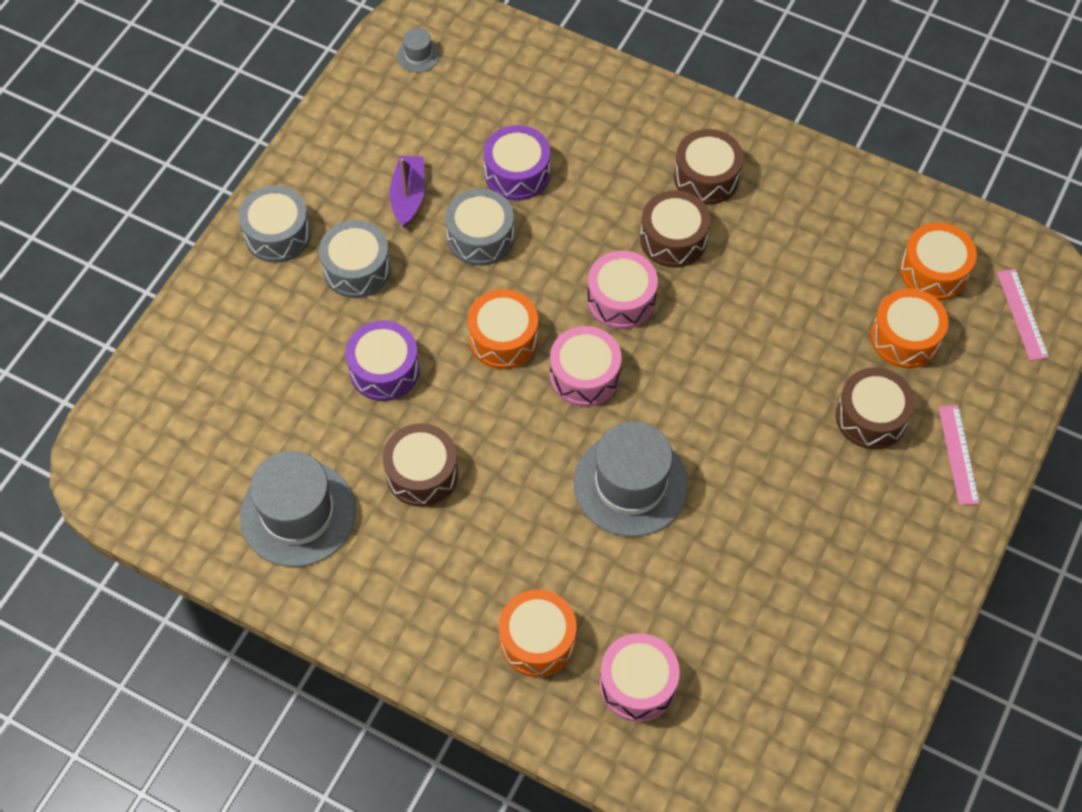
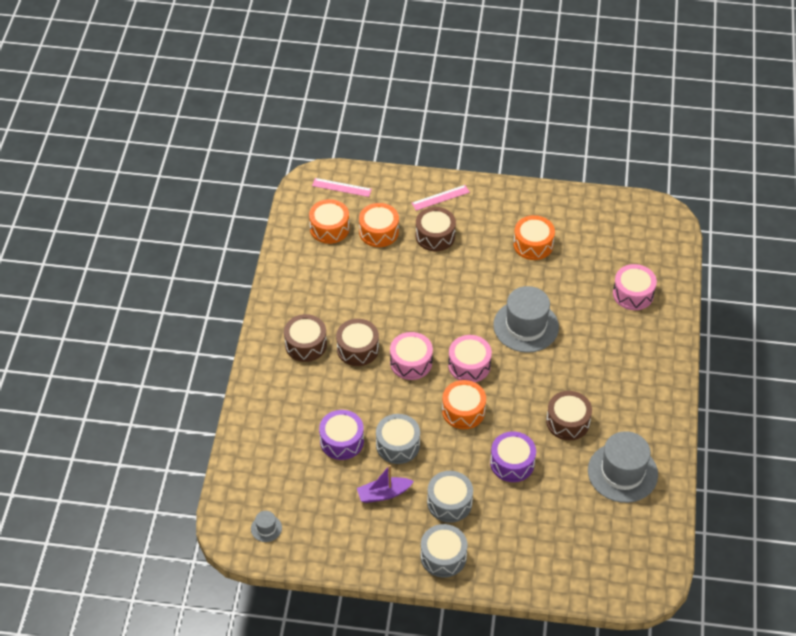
camera: 110 degrees left, 10 degrees down
(537, 640) = (633, 340): orange drum -> orange drum (533, 244)
(1022, 314) = (341, 187): pink ruler -> pink ruler turned 45 degrees clockwise

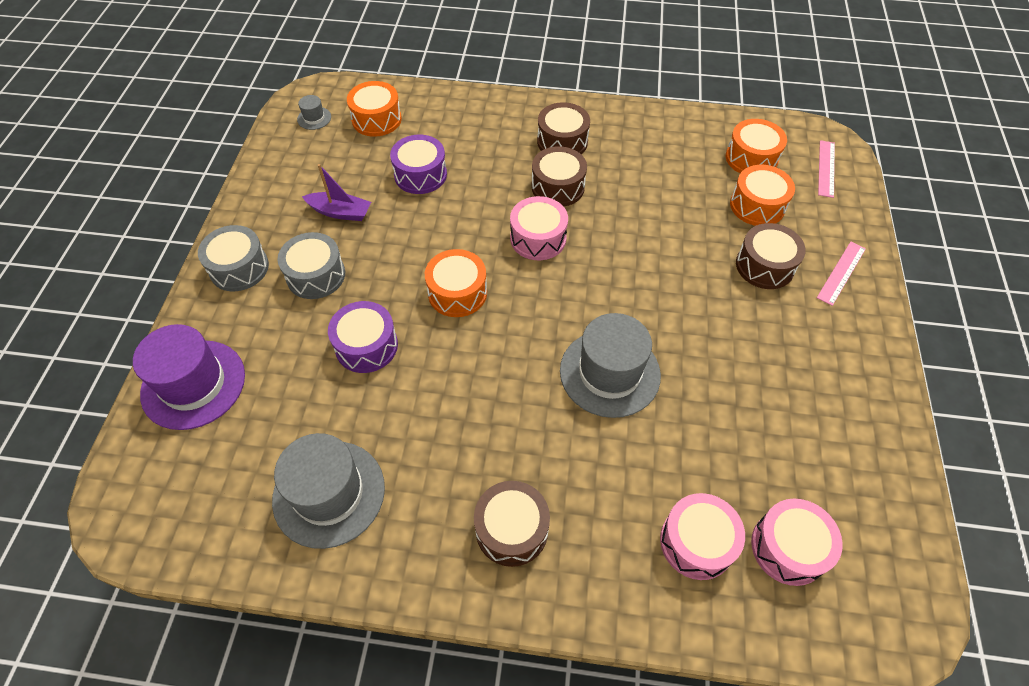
camera: 90 degrees right, 5 degrees up
(383, 494) = (340, 212): purple boat -> purple boat turned 120 degrees clockwise
(398, 445) = (409, 225): grey drum -> none
(440, 197) = (841, 273): pink ruler -> pink ruler turned 60 degrees clockwise
(469, 365) = (534, 301): pink drum -> pink drum (788, 547)
(533, 244) = (777, 390): orange drum -> orange drum (376, 119)
(550, 566) = (193, 384): none -> purple hat
(568, 422) = (430, 420): brown drum -> brown drum (511, 529)

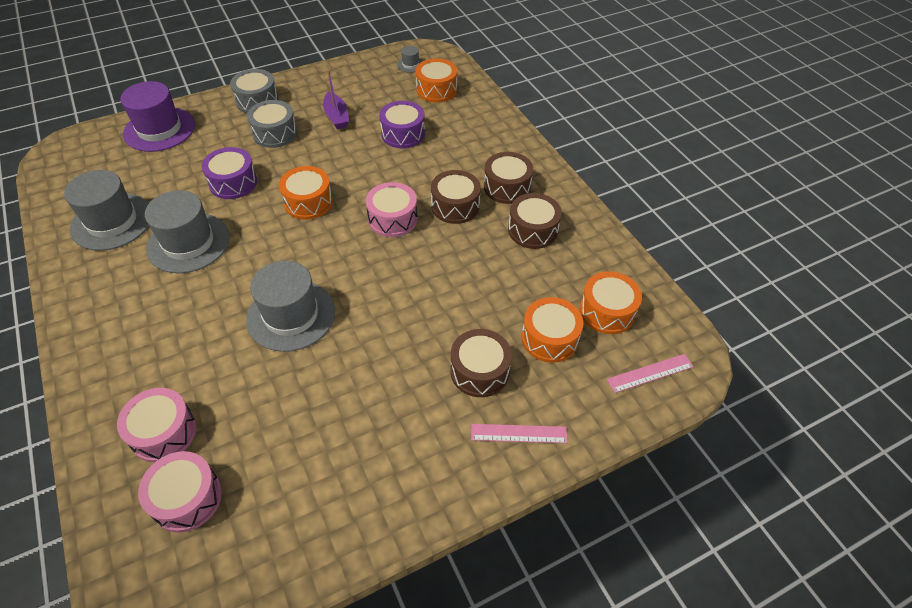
camera: 55 degrees right, 5 degrees down
(433, 425) = (188, 243): none -> grey hat
(511, 529) = (126, 320): brown drum -> brown drum (532, 230)

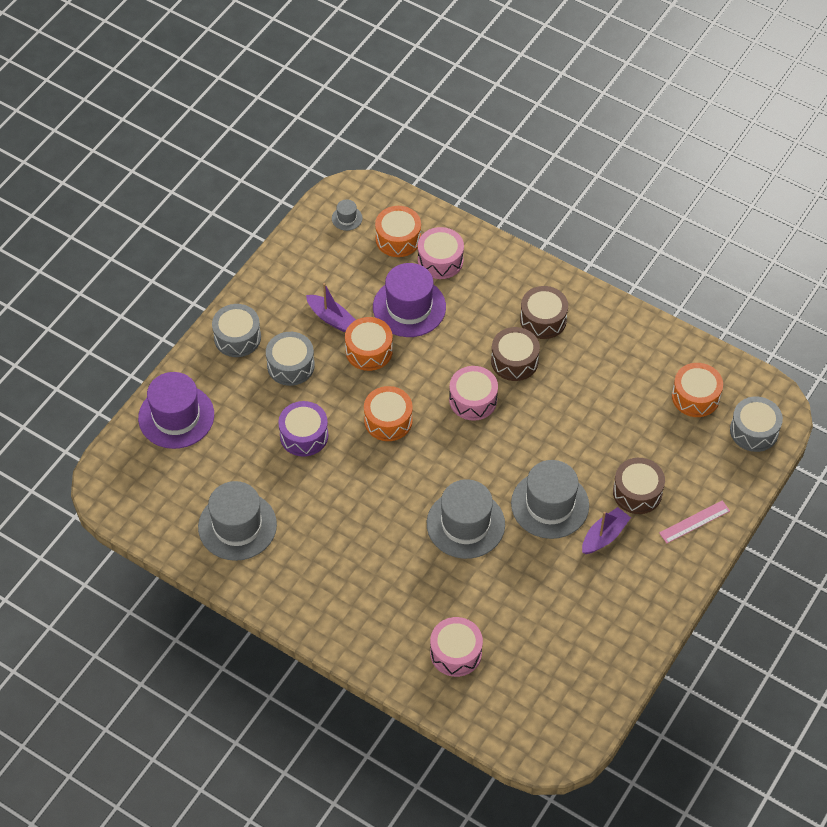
camera: 30 degrees left, 5 degrees up
(187, 498) = (513, 681): pink drum -> pink drum (440, 260)
(188, 243) = (324, 509): grey hat -> grey hat (550, 504)
(403, 134) = (409, 307): purple drum -> purple hat
(411, 396) = (604, 536): none -> purple boat
(532, 230) = (593, 352): brown drum -> none
(549, 338) = (668, 441): orange drum -> orange drum (369, 351)
(650, 373) = (754, 431): pink ruler -> grey drum

